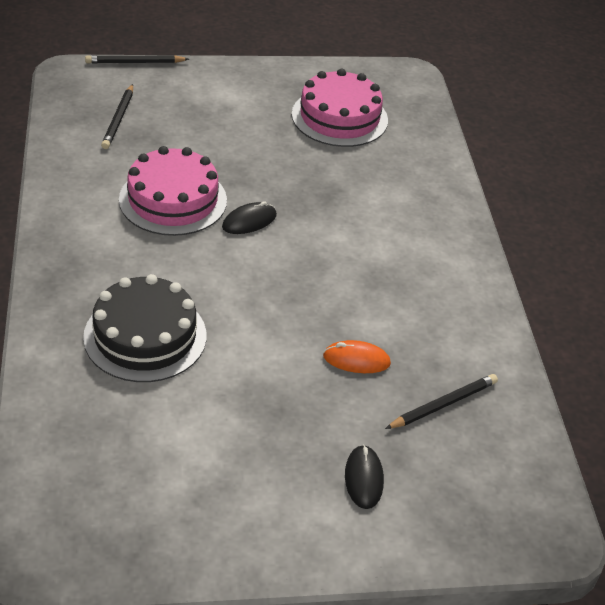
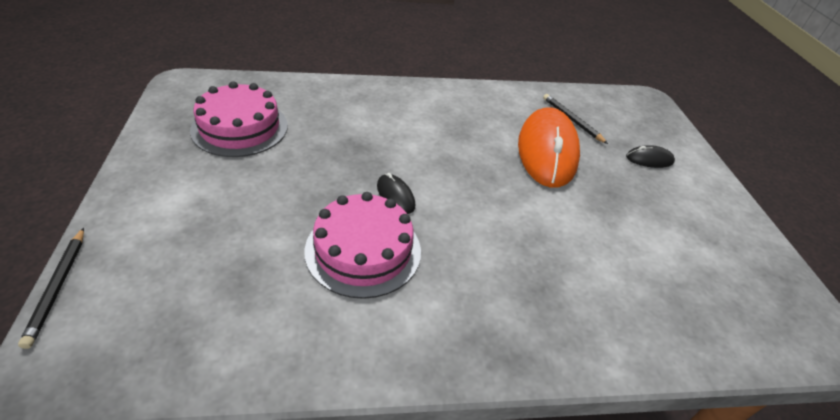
camera: 90 degrees left, 0 degrees up
(118, 119) = (195, 302): black pencil -> none
(145, 336) = (564, 272): black cake -> none
(356, 360) = (546, 151): orange mouse -> orange mouse, size x2.33

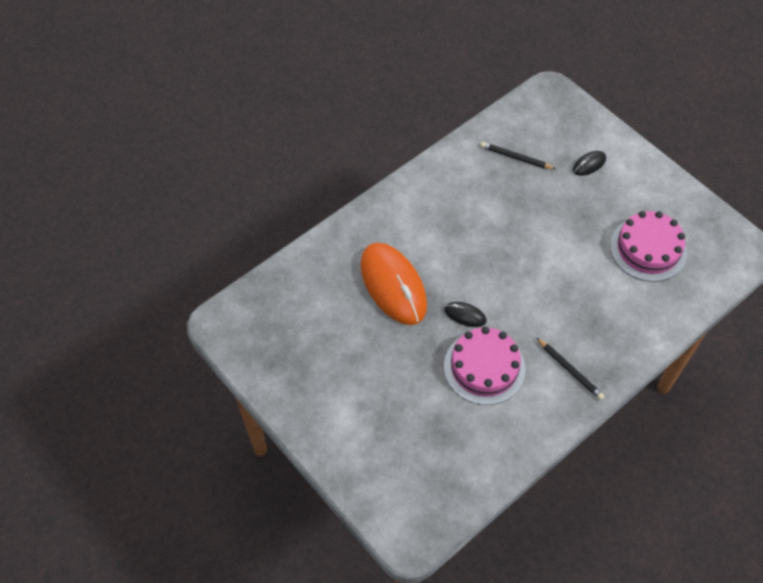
camera: 30 degrees left, 15 degrees up
(58, 287) = (358, 507): black pencil -> black pencil (570, 370)
(240, 128) = (312, 333): pink cake -> pink cake (648, 249)
(546, 151) = (522, 205): orange mouse -> orange mouse (393, 285)

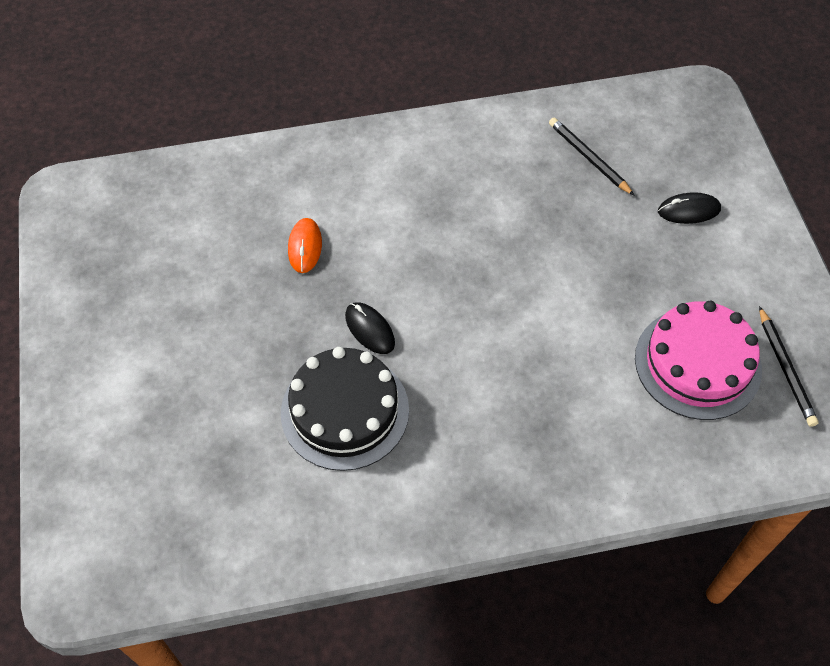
camera: 30 degrees right, 0 degrees up
(393, 285) = (305, 247): orange mouse -> orange mouse, size x0.43
(484, 367) = (345, 411): pink cake -> black cake
(570, 370) = (461, 476): black pencil -> black pencil (785, 369)

